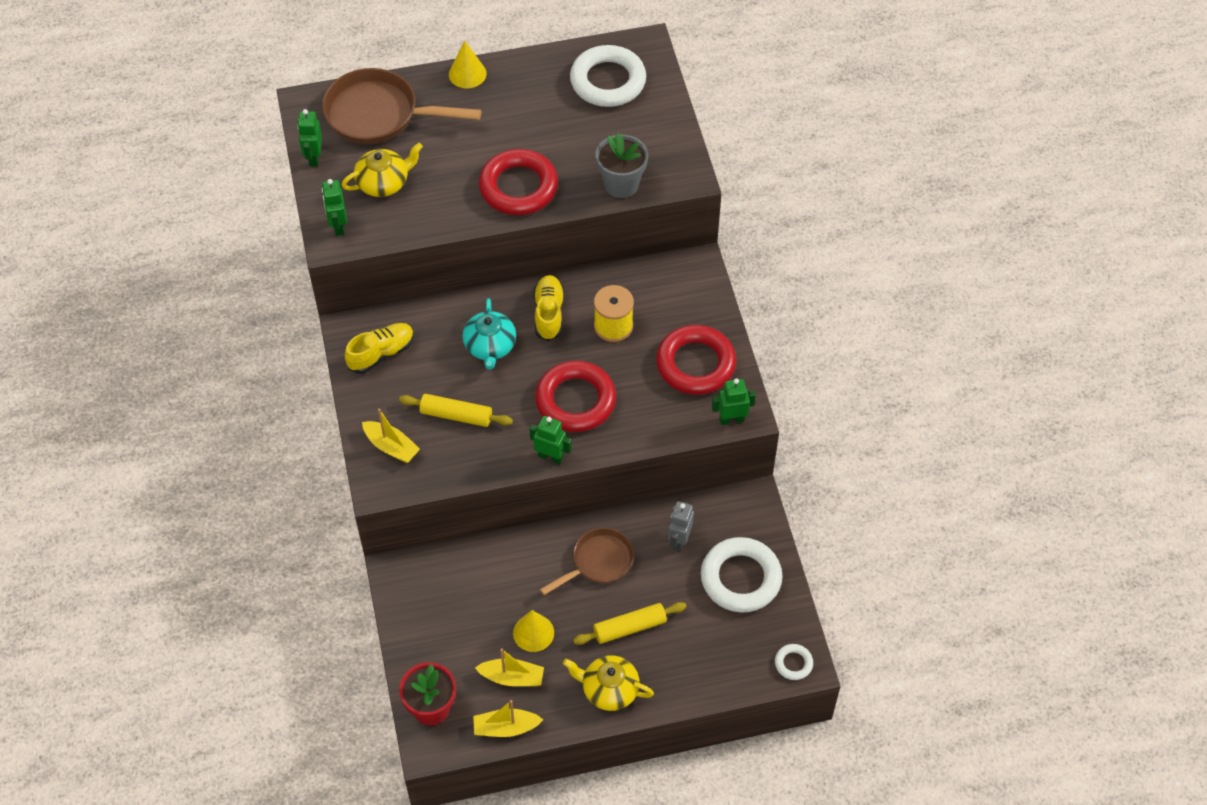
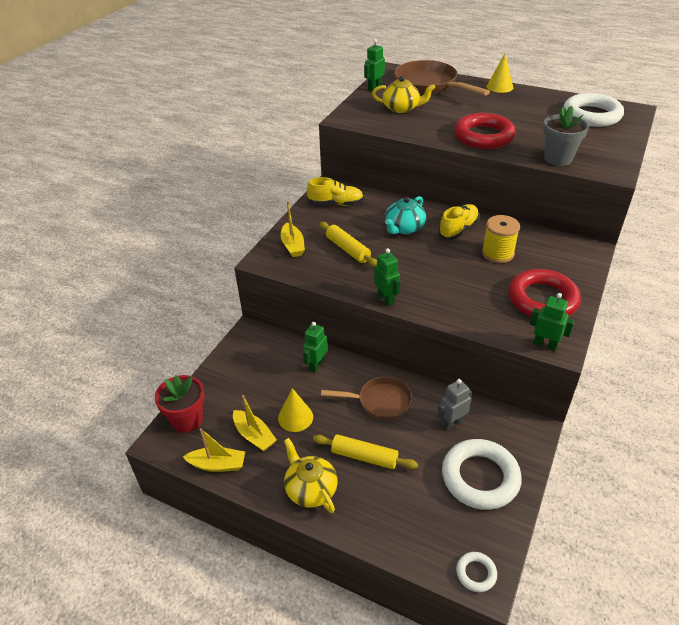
camera: 40 degrees right, 15 degrees down
(338, 226) = (355, 114): green robot -> green robot (316, 365)
(506, 728) = (217, 465): yellow boat -> yellow boat turned 150 degrees clockwise
(575, 400) = (433, 278): red ring -> none

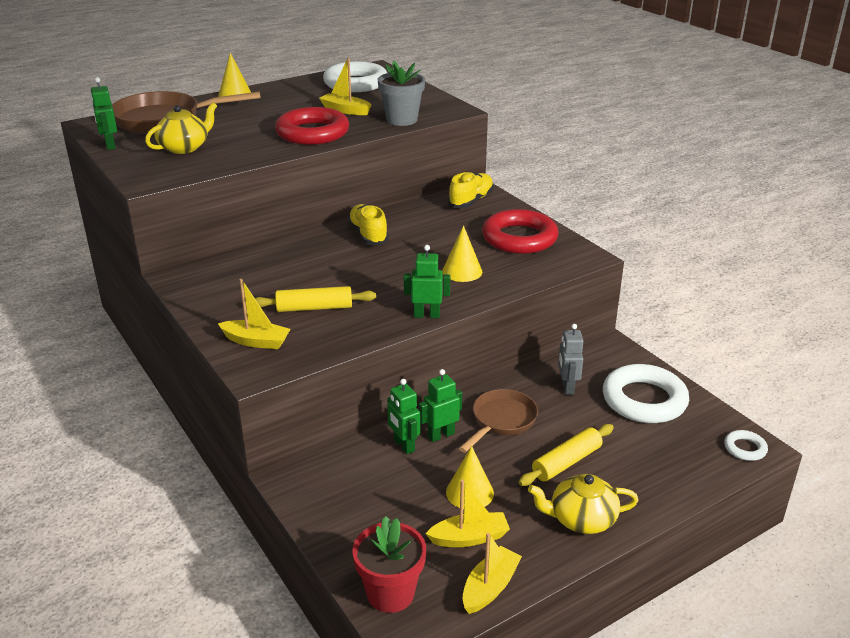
camera: 60 degrees left, 10 degrees down
(336, 203) = (217, 285): yellow shoe -> yellow shoe (471, 201)
(404, 228) = (324, 262): turquoise teapot -> none
(460, 291) = (462, 271): none -> yellow cone
(497, 253) = (431, 231): yellow spool -> none
(538, 132) = (345, 110): none -> yellow boat
(545, 344) = (577, 261): green robot -> green robot (441, 435)

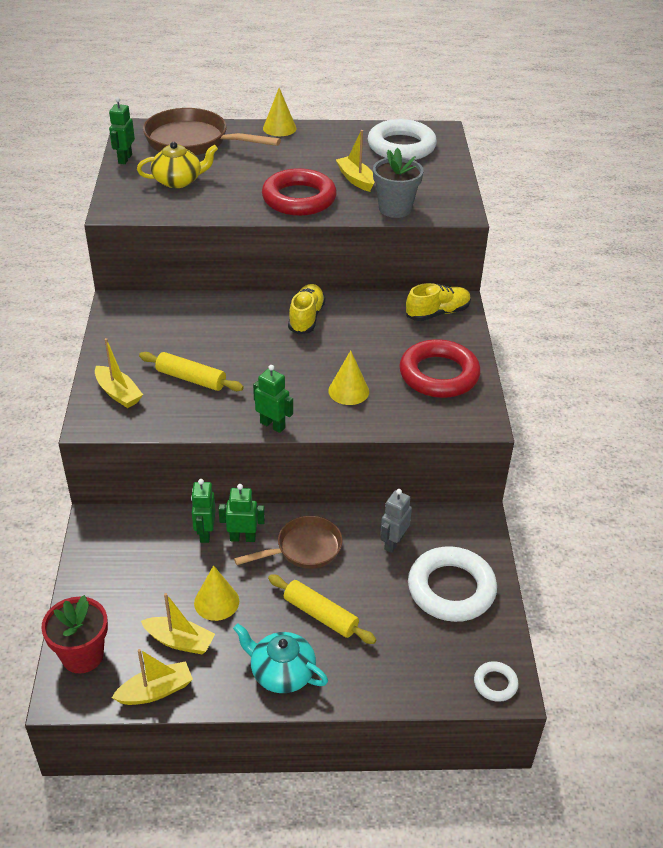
camera: 30 degrees right, 10 degrees up
(566, 462) = (320, 615): yellow rolling pin -> yellow rolling pin turned 45 degrees clockwise
(581, 519) = (281, 672): yellow teapot -> turquoise teapot

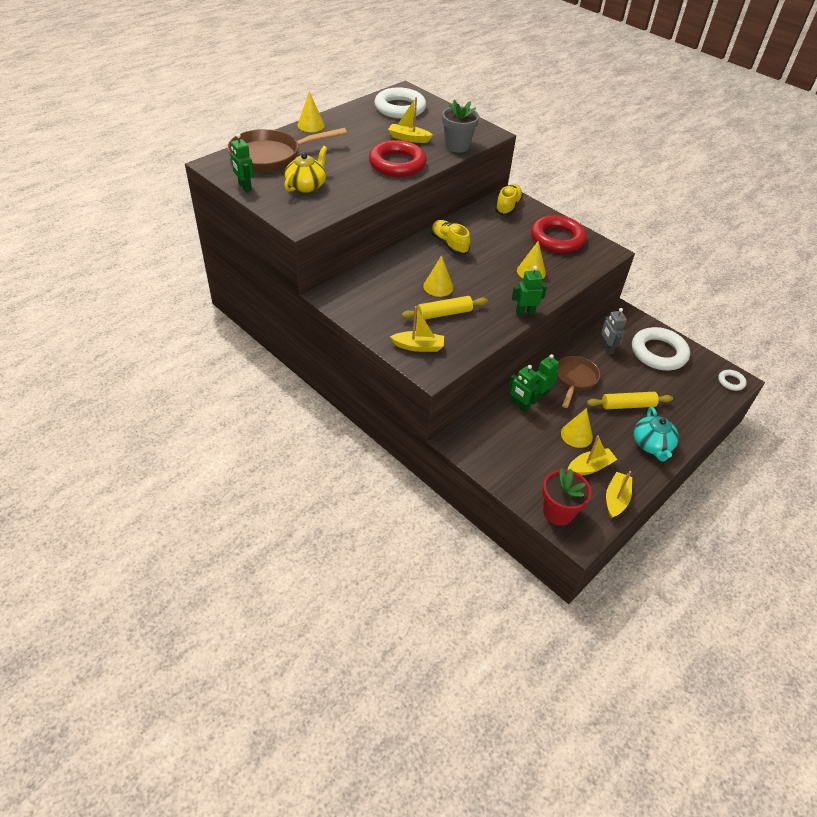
camera: 45 degrees left, 5 degrees up
(227, 351) = (438, 287): none -> yellow cone
(281, 672) = (652, 445): turquoise teapot -> turquoise teapot turned 75 degrees counterclockwise

